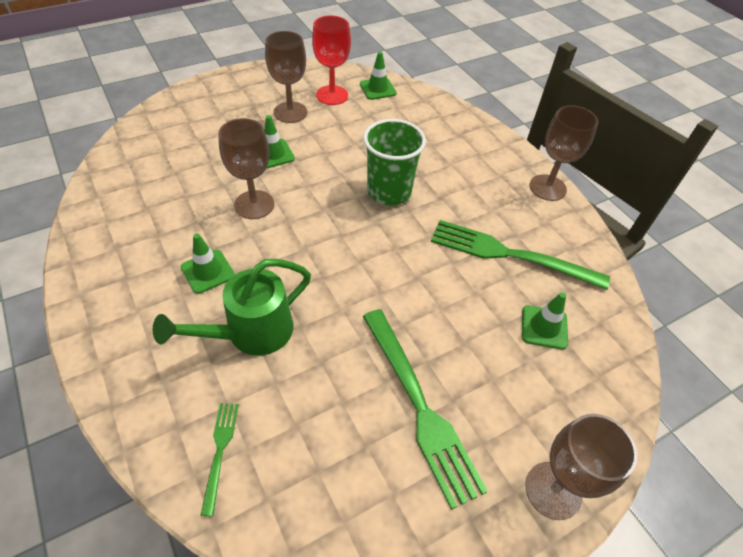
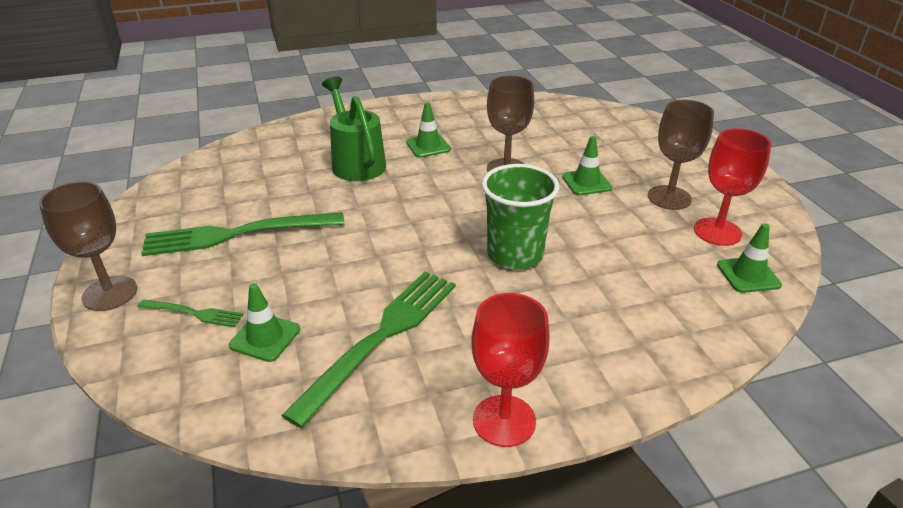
camera: 105 degrees right, 15 degrees down
(220, 450) = (267, 149): green fork -> green fork (195, 313)
(547, 188) = (504, 420): brown goblet -> red goblet

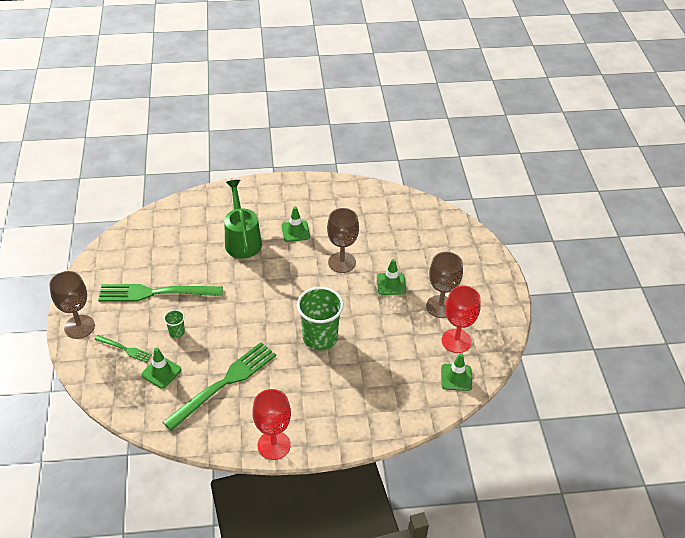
camera: 10 degrees right, 10 degrees up
(281, 278) = (177, 332): none -> green cup

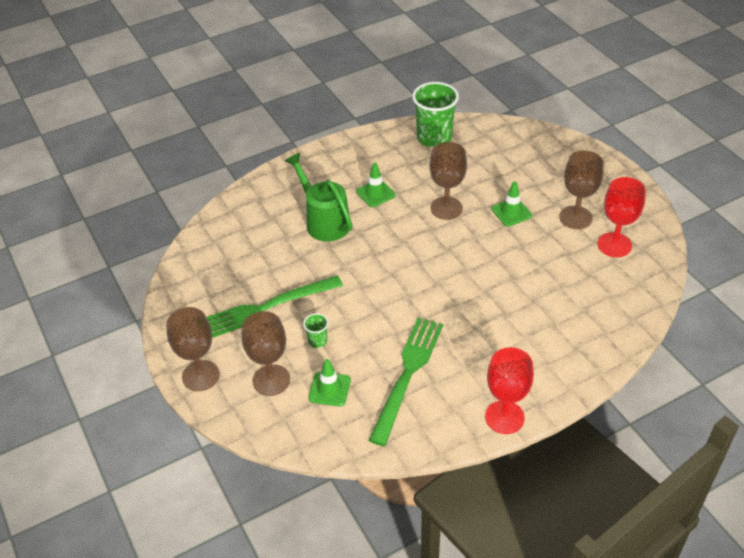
camera: 20 degrees left, 0 degrees up
(125, 349) = (271, 380): green fork -> brown goblet
(320, 337) = (476, 291): green cup -> green cup (434, 138)
(456, 377) = (639, 280): green traffic cone -> none

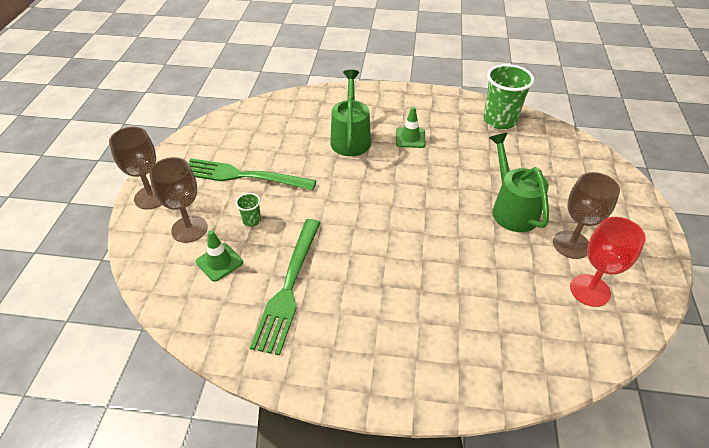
camera: 35 degrees right, 0 degrees up
(408, 373) = (288, 288): green fork -> green fork turned 135 degrees clockwise
(446, 208) = (456, 176): brown goblet -> none
(504, 417) = (327, 383): red goblet -> none
(511, 212) = (511, 208): green traffic cone -> green watering can

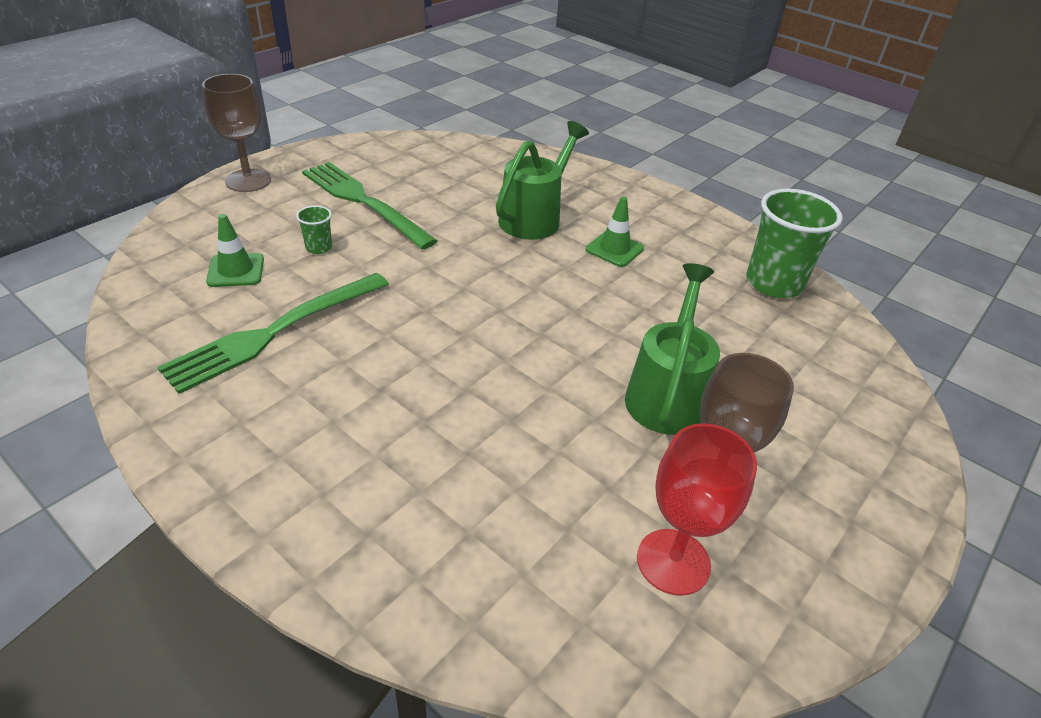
camera: 30 degrees right, 5 degrees down
(189, 229) = (247, 226): brown goblet -> none

